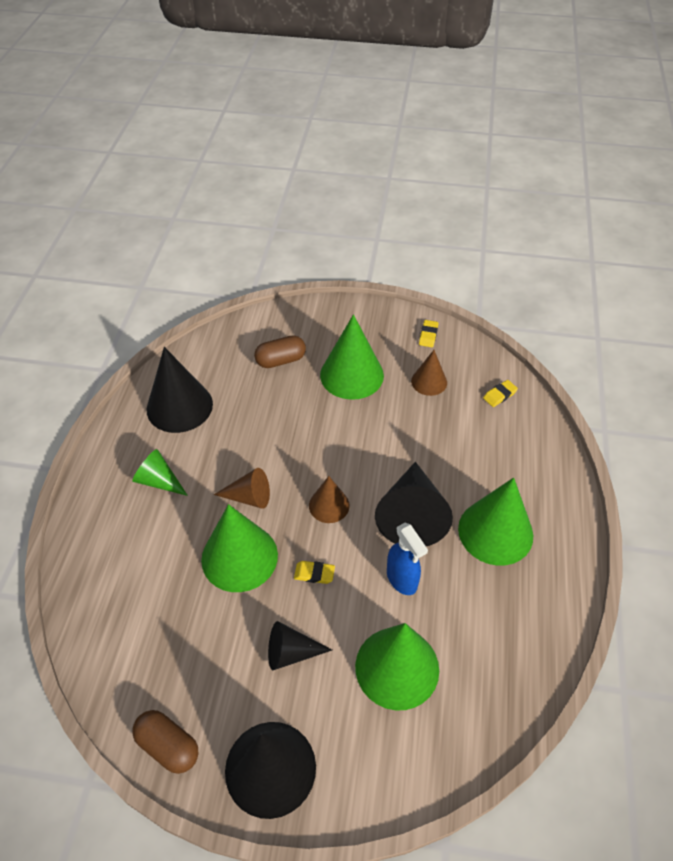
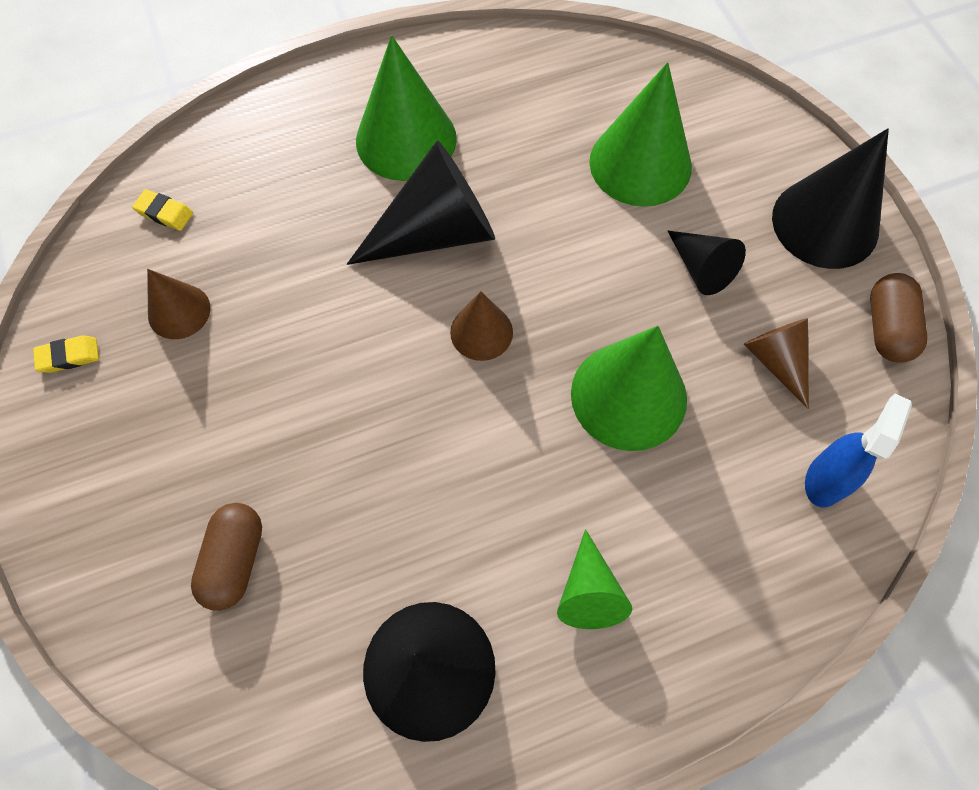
camera: 120 degrees left, 15 degrees up
(249, 497) = (533, 441): brown cone -> brown cone (776, 361)
(280, 360) = (235, 561): brown capsule -> brown capsule turned 60 degrees clockwise
(314, 574) = (590, 296): yellow eraser -> none
(351, 375) = (216, 427): green cone -> none
(402, 579) = (534, 203): blue spray bottle -> blue spray bottle (825, 479)

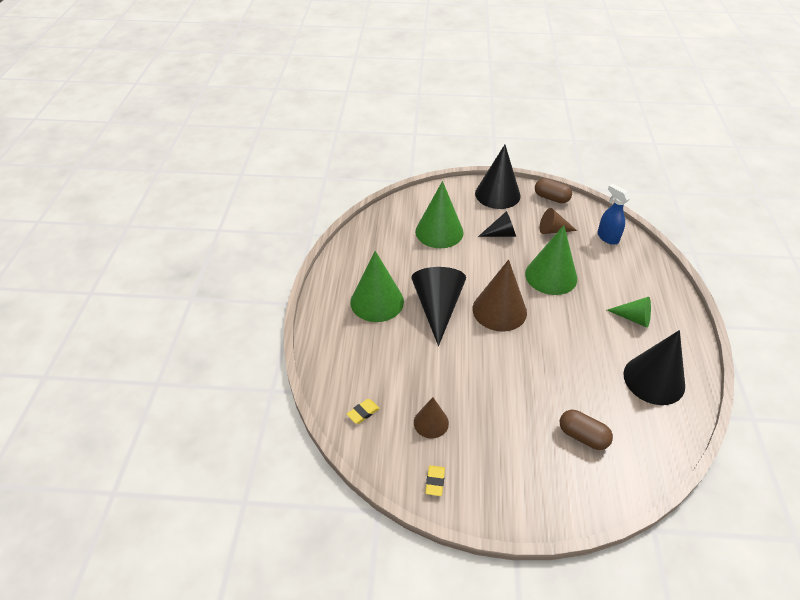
camera: 65 degrees left, 20 degrees down
(481, 332) = (499, 310): brown cone -> brown cone, size x1.79

